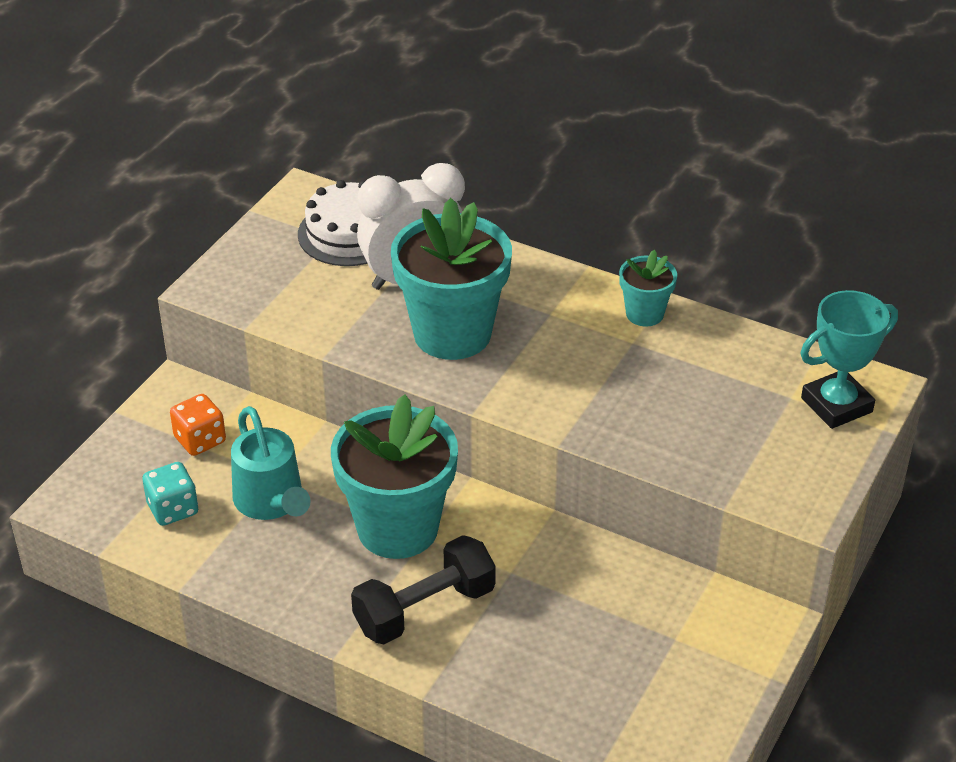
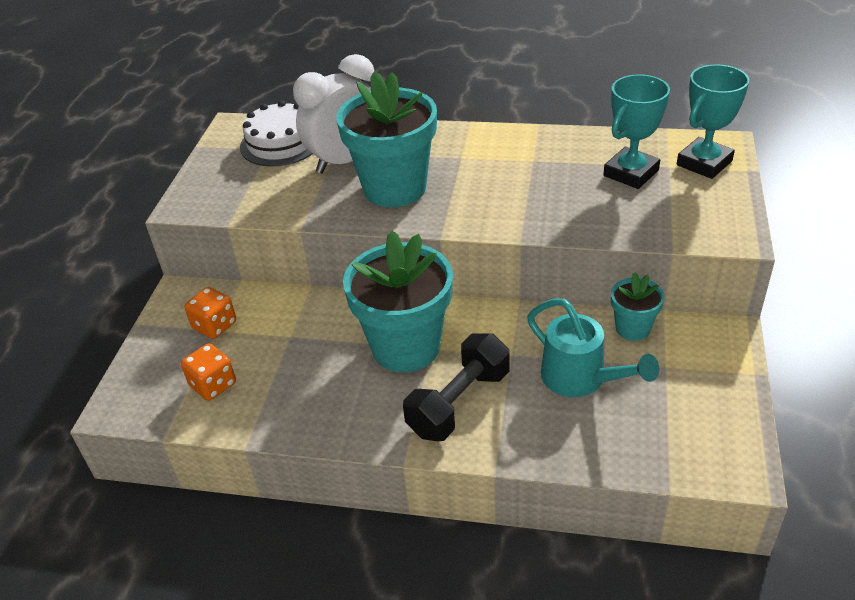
camera: 15 degrees left, 0 degrees up
(173, 509) = (213, 385): turquoise dice -> orange dice
(271, 502) = (294, 356): turquoise watering can -> turquoise watering can (581, 379)
(644, 314) = (530, 140): turquoise flower pot -> turquoise flower pot (632, 328)
(739, 393) = (631, 173): none -> turquoise trophy

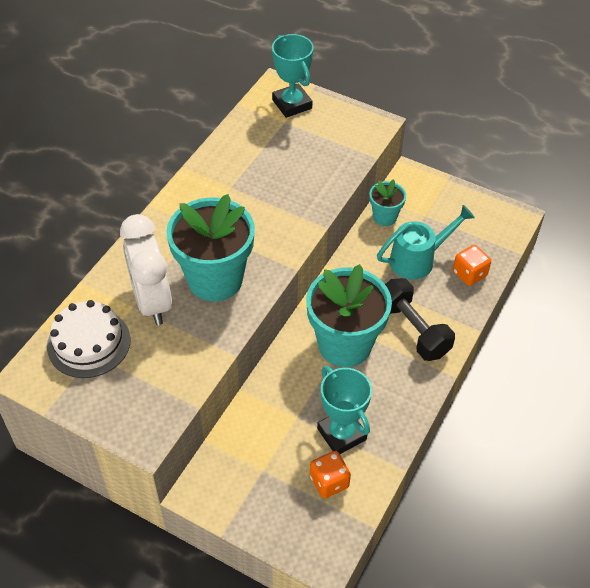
camera: 75 degrees left, 10 degrees up
(215, 326) = (257, 470): orange dice -> orange dice (469, 274)
(631, 173) = (280, 143): turquoise trophy -> turquoise trophy (341, 434)

